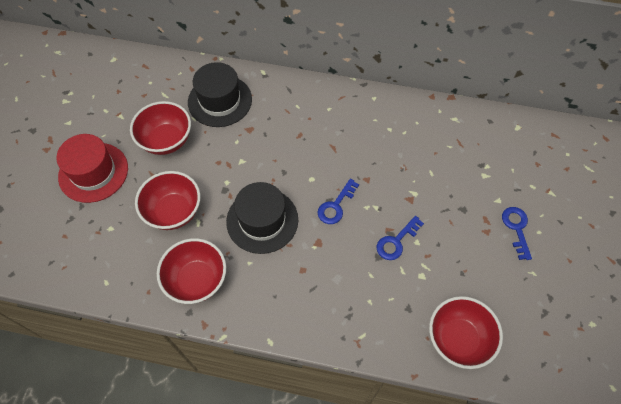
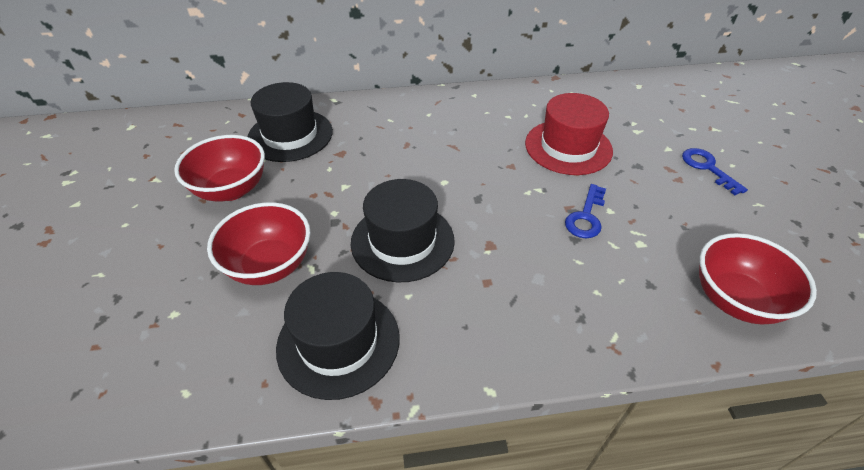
camera: 20 degrees left, 15 degrees down
(93, 172) = (128, 251): red hat -> red hat (568, 147)
(197, 280) = (338, 342): red bowl -> black hat
(336, 206) = (490, 200): blue key -> none

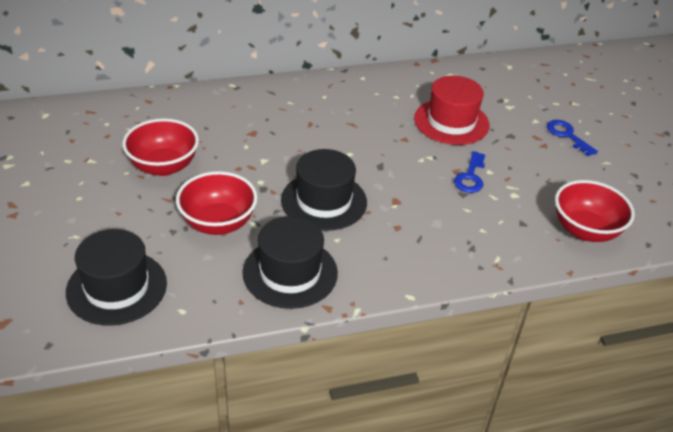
camera: 10 degrees left, 5 degrees down
(290, 135) = (201, 118): black hat -> black hat (117, 287)

